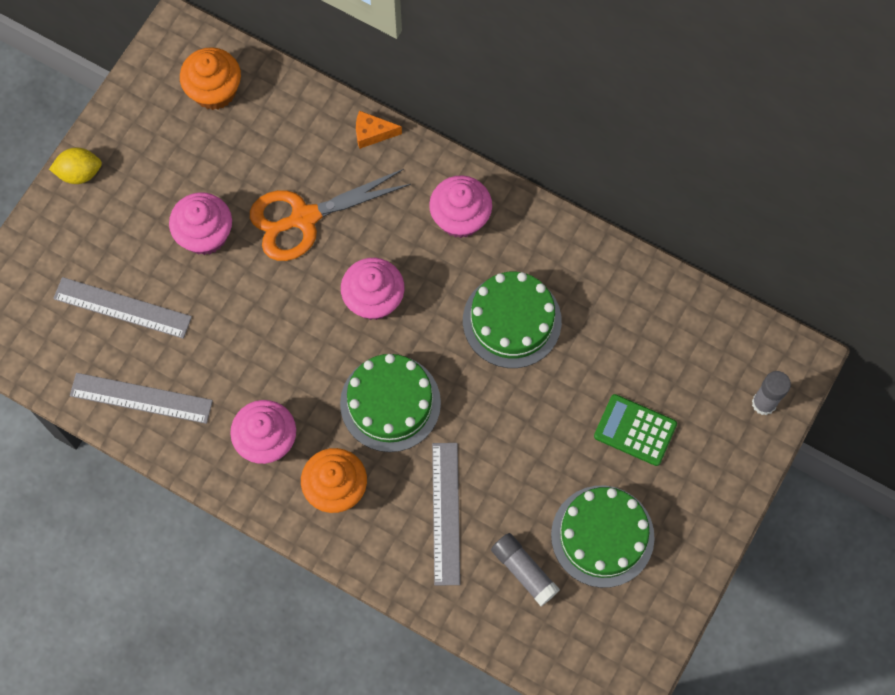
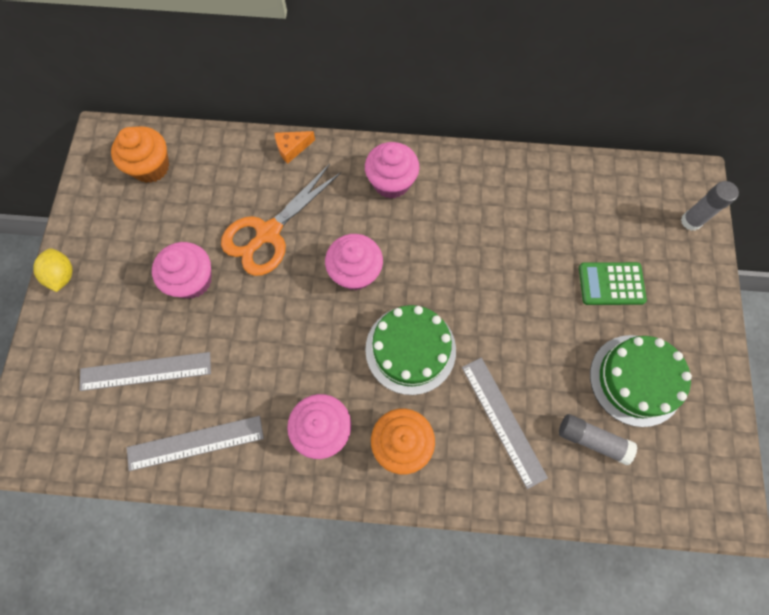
camera: 25 degrees left, 0 degrees up
(79, 173) = (62, 275): yellow lemon -> yellow lemon turned 75 degrees counterclockwise
(512, 321) = (472, 242): green cake -> none

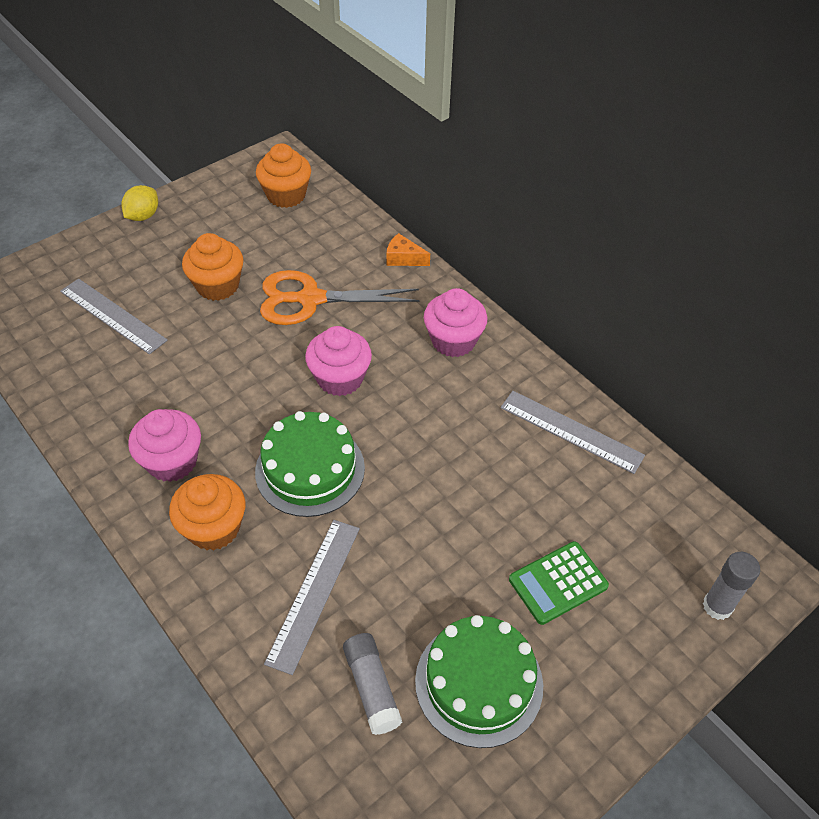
camera: 45 degrees right, 20 degrees down
(192, 280) = (218, 286): pink cupcake -> orange cupcake
(195, 443) = (81, 388): grey ruler -> grey ruler (571, 431)
(611, 284) = (558, 583): green calculator -> green calculator turned 75 degrees counterclockwise

